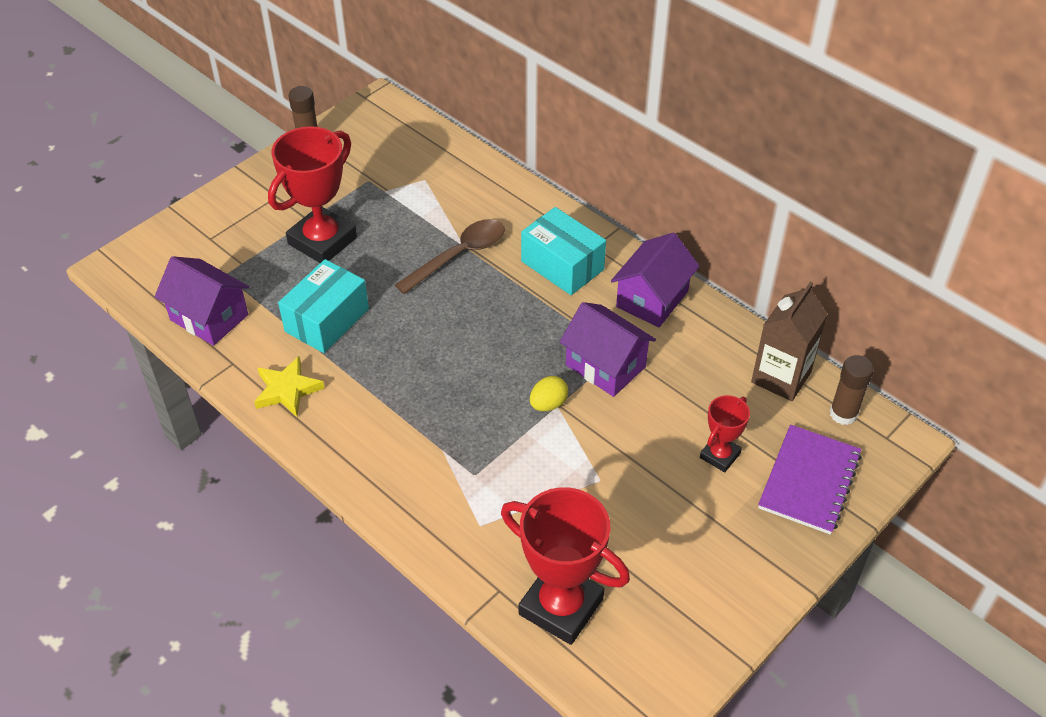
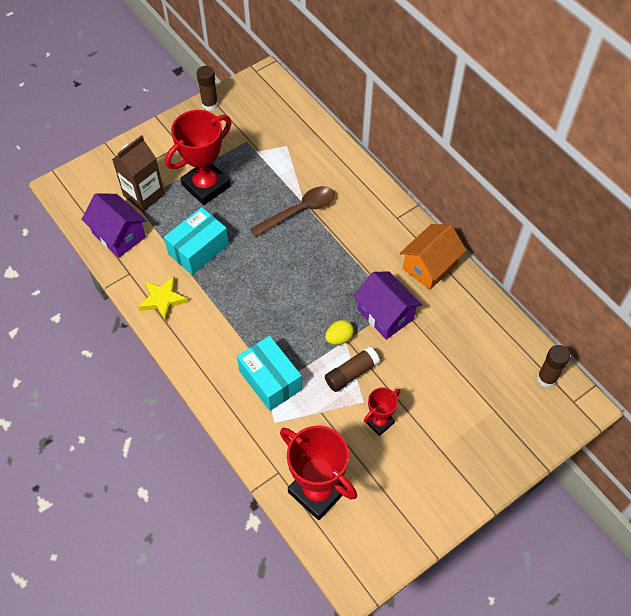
camera: 10 degrees right, 10 degrees up
(562, 265) = (371, 230): turquoise box -> turquoise box (270, 380)
(575, 446) = (351, 373): none -> brown glue stick
(652, 299) = (430, 266): purple house -> orange house
(720, 455) = (451, 396): red trophy -> red trophy (379, 422)
(781, 377) = (508, 342): brown carton -> brown carton (144, 195)
(809, 481) = (509, 426): purple notebook -> none

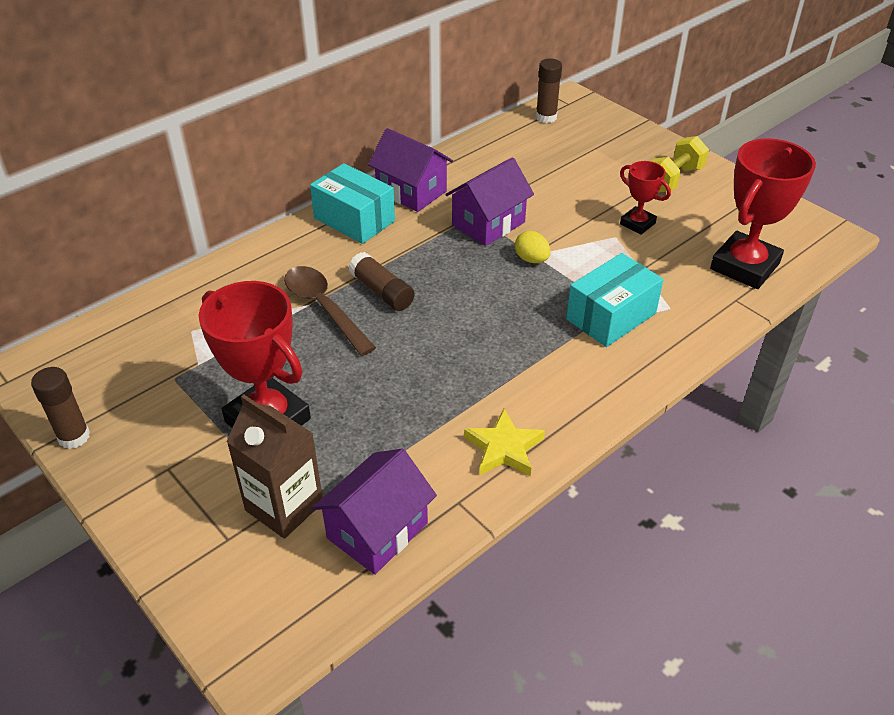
camera: 95 degrees left, 15 degrees down
(198, 249) = (401, 415): turquoise box -> turquoise box (354, 219)
(351, 373) = (579, 247): brown glue stick -> brown glue stick (381, 291)
(430, 266) = (411, 191): orange house -> purple house
(443, 466) = (673, 179): none -> yellow dumbbell

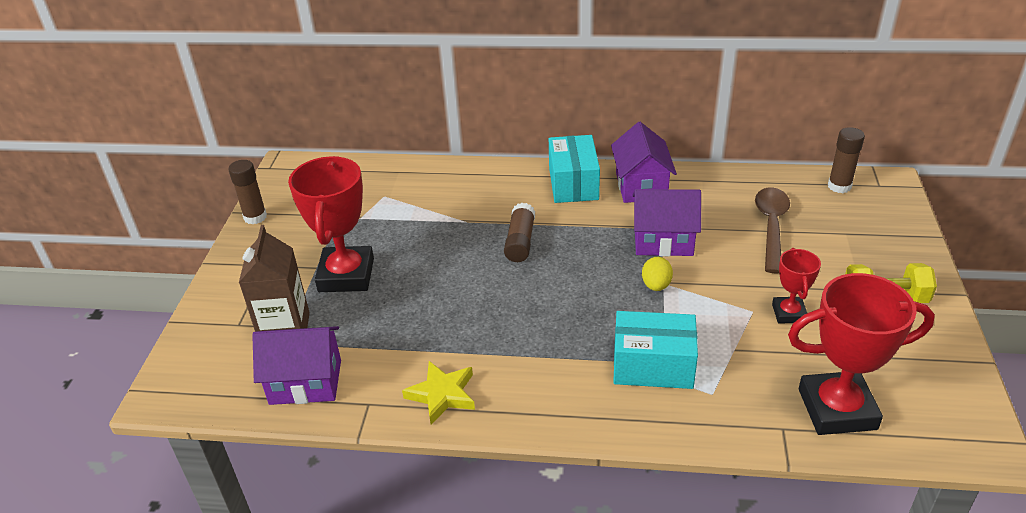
camera: 50 degrees right, 5 degrees down
(324, 308) = (471, 229): brown spoon -> brown spoon (771, 227)

